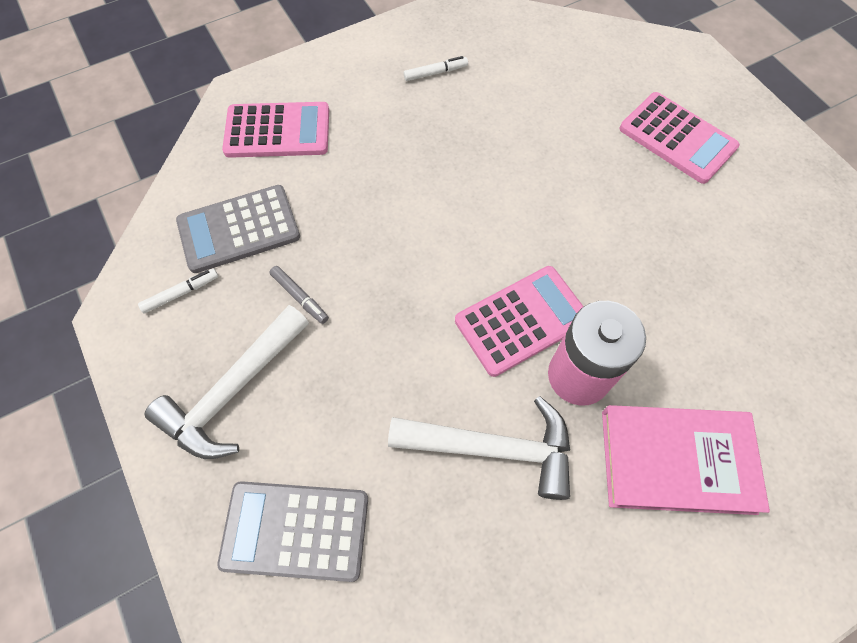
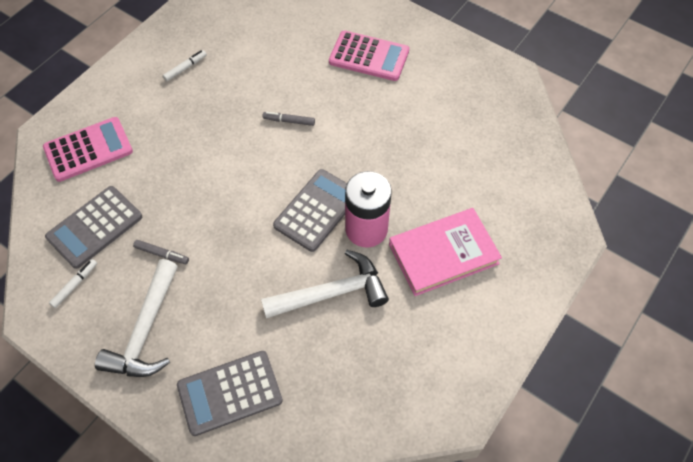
camera: 25 degrees left, 5 degrees down
(522, 320) = (317, 210): pink calculator -> grey calculator
(535, 185) = (289, 121): none -> grey marker

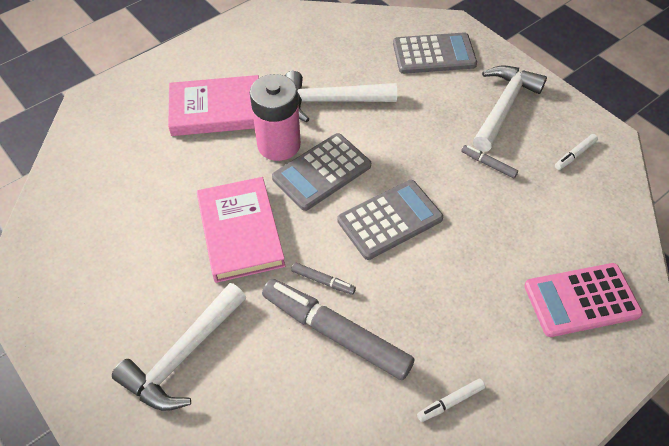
camera: 165 degrees left, 5 degrees down
(95, 227) = (561, 205): grey calculator -> grey calculator (390, 220)
(270, 90) = (336, 333): none -> grey marker
(366, 143) = (240, 232): none -> pink book
(369, 56) = (183, 356): pink calculator -> white hammer

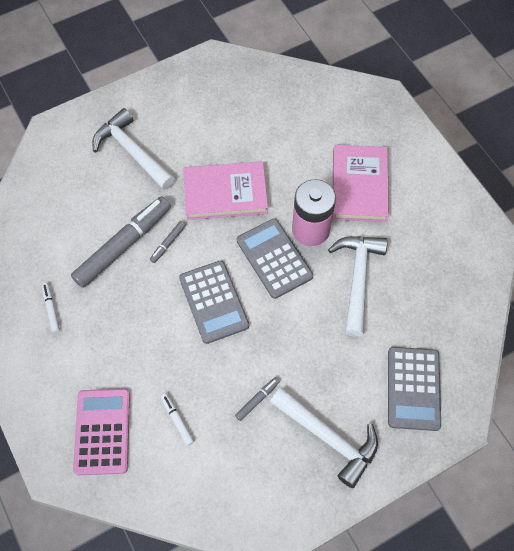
camera: 100 degrees right, 10 degrees up
(574, 155) = (254, 486): white marker -> white marker (177, 420)

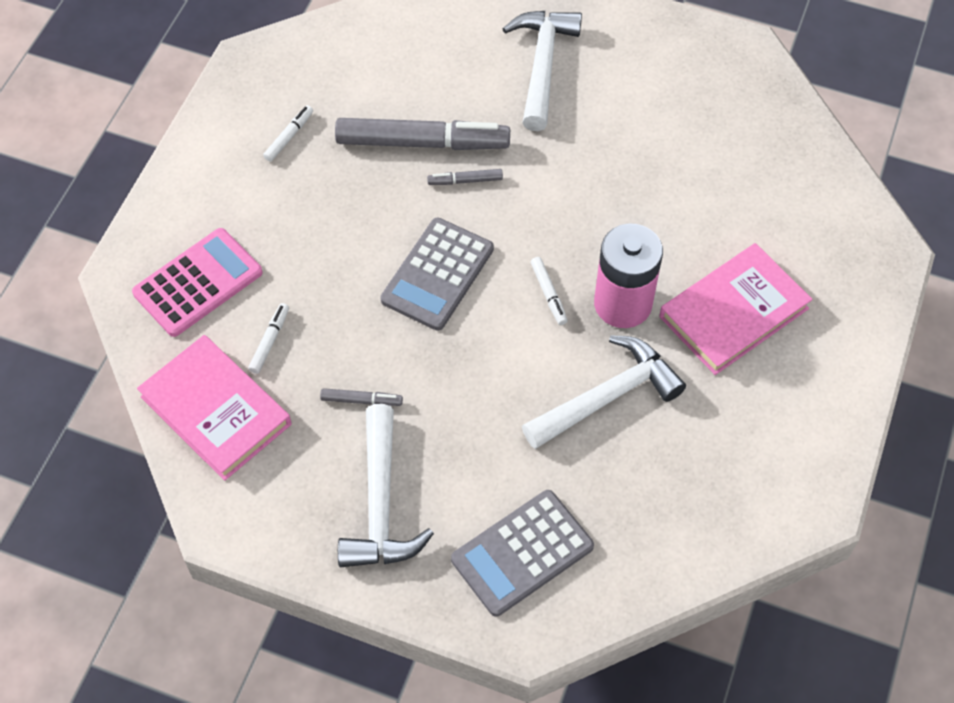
camera: 50 degrees right, 5 degrees down
(225, 193) = (582, 187): pink book -> pink book (216, 410)
(274, 258) = (548, 294): grey calculator -> white marker

